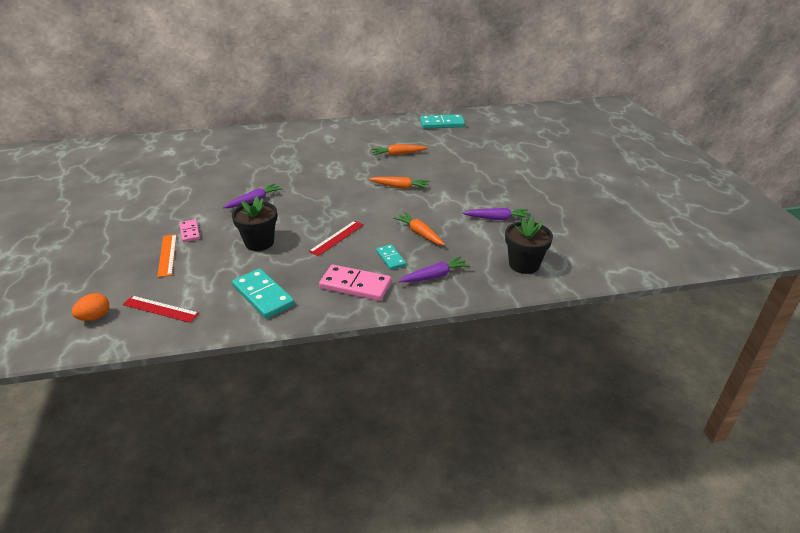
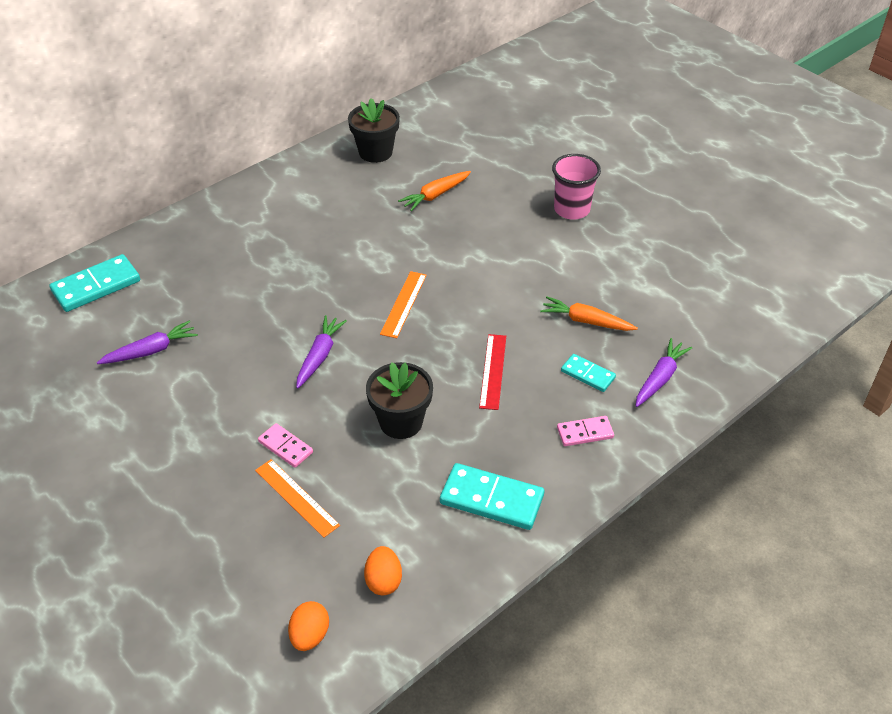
camera: 30 degrees left, 10 degrees up
(160, 309) = (383, 581): red ruler -> orange egg
(324, 193) = (404, 304): none -> orange ruler
(355, 285) = (585, 433): pink domino -> pink domino, size x0.58
(400, 187) = (492, 253): orange carrot -> none
(442, 124) = (442, 116): turquoise domino -> turquoise domino (96, 286)
(471, 181) = (572, 209): none -> pink cup
(497, 218) = (653, 260): purple carrot -> purple carrot (151, 351)
(524, 264) = (739, 318): black flower pot -> black flower pot (375, 152)

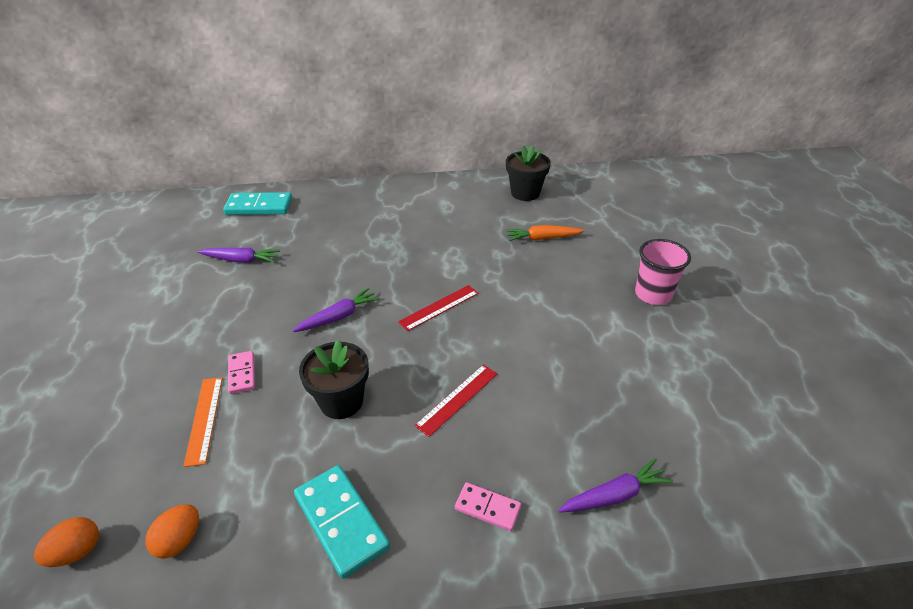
camera: 35 degrees right, 5 degrees down
(404, 304) = (439, 307): orange ruler -> red ruler
(586, 321) = (584, 397): orange carrot -> none
(587, 374) = (541, 449): turquoise domino -> none

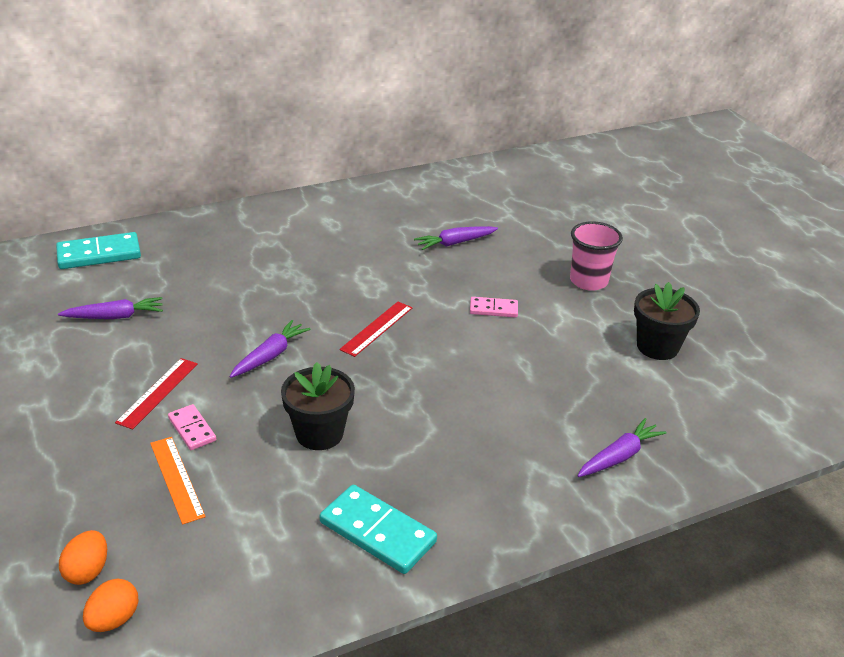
camera: 20 degrees left, 5 degrees down
(179, 540) = (220, 584): orange egg -> orange egg (87, 571)
(457, 399) = (438, 408): red ruler -> red ruler (158, 392)
(487, 508) = (511, 491): pink domino -> pink domino (493, 309)
(525, 193) = (414, 198): black flower pot -> black flower pot (657, 347)
(542, 238) = (455, 243): orange carrot -> purple carrot

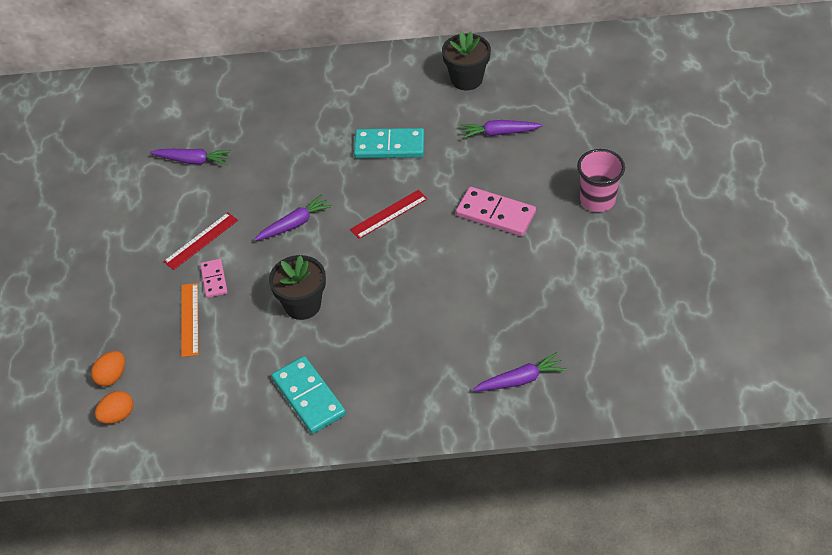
camera: 25 degrees right, 15 degrees up
(99, 254) = (200, 92): turquoise domino -> turquoise domino (389, 146)
(493, 309) = (495, 214): pink domino -> pink domino, size x1.73
(657, 347) = (617, 283): black flower pot -> black flower pot (466, 79)

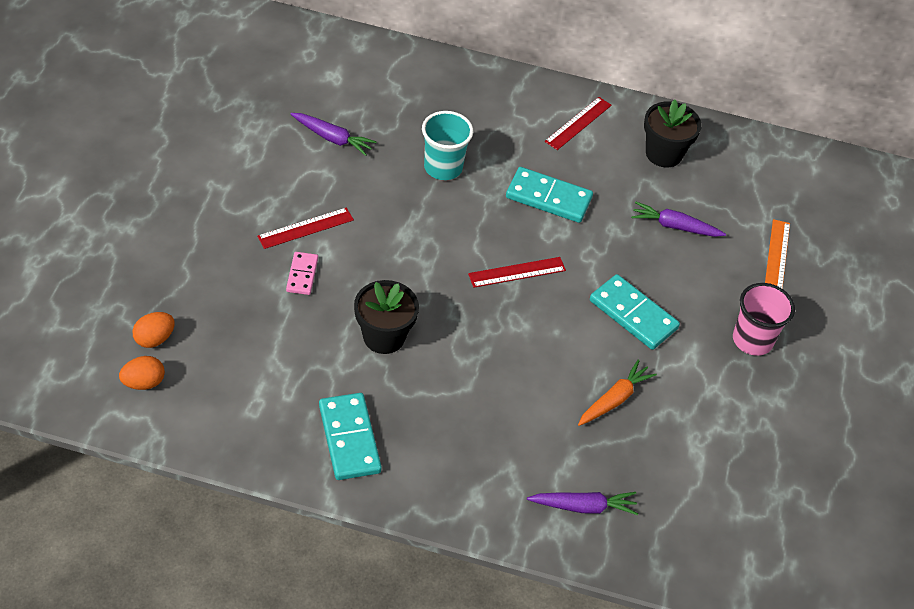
camera: 10 degrees right, 0 degrees up
(190, 319) = (259, 308): orange ruler -> orange ruler (777, 256)
(294, 152) = (443, 167): none -> turquoise cup
(294, 224) = (411, 246): purple carrot -> none
(388, 79) = (578, 123): none -> red ruler
(495, 214) = (633, 315): pink domino -> turquoise domino
(509, 286) = (614, 399): none -> orange carrot

